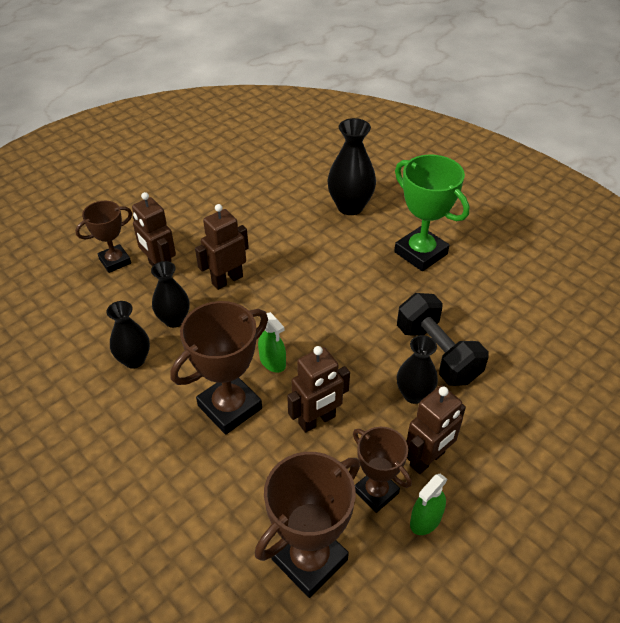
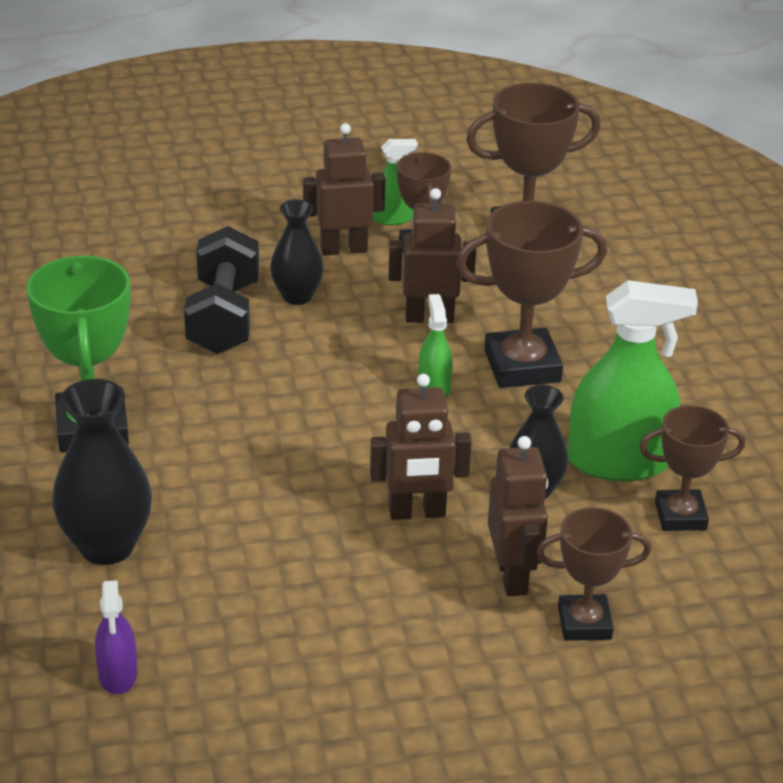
camera: 150 degrees left, 10 degrees down
(85, 340) = (680, 516): none -> brown trophy
(134, 360) = (618, 462): black vase -> green spray bottle
(294, 168) = (118, 674): none -> purple spray bottle

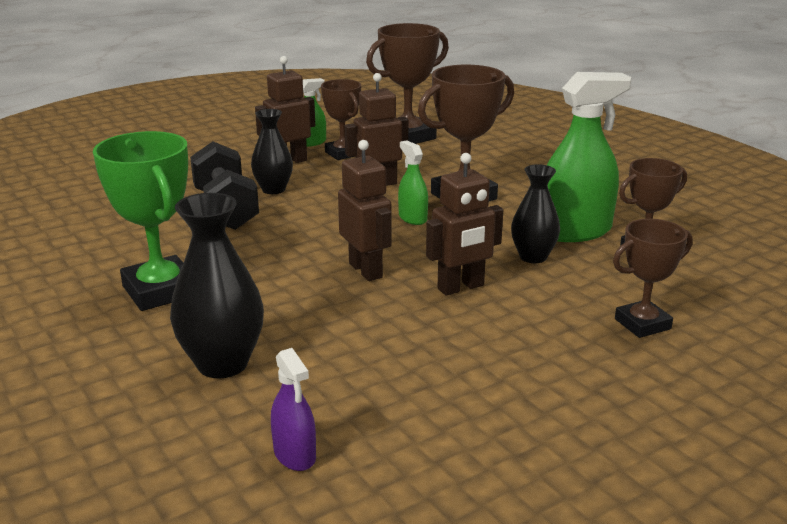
camera: 20 degrees left, 10 degrees down
(512, 576) = (564, 308): brown robot -> brown robot (366, 270)

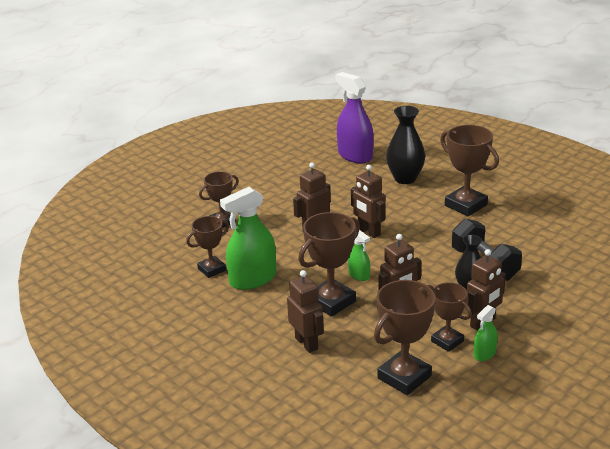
camera: 170 degrees right, 5 degrees up
(160, 291) = (466, 205): green trophy -> brown trophy
(295, 454) = (355, 155): purple spray bottle -> purple spray bottle, size x1.99
(506, 167) = (307, 343): none -> brown robot
(533, 257) = (278, 254): black vase -> none

